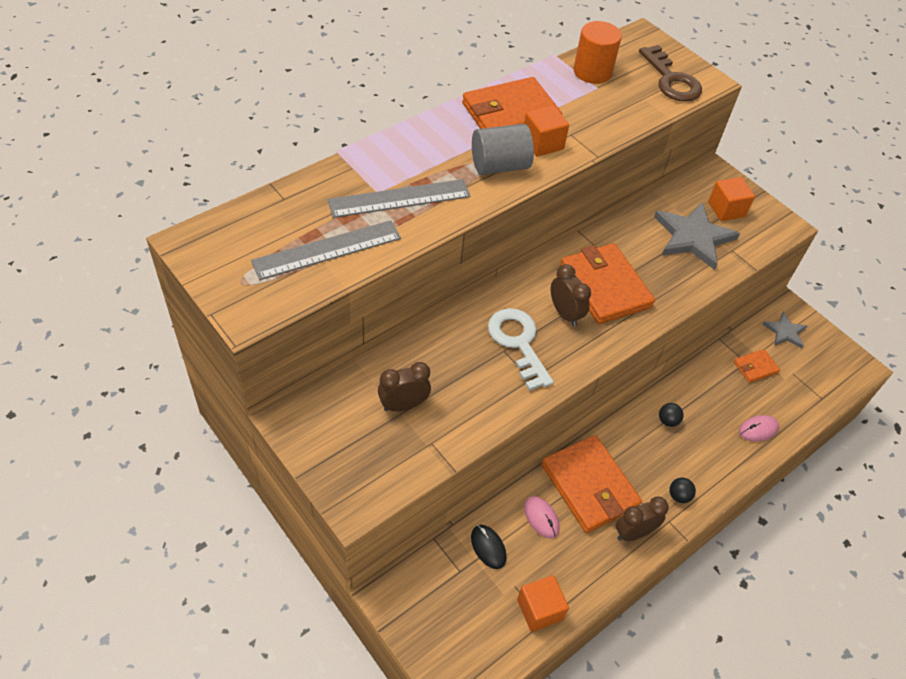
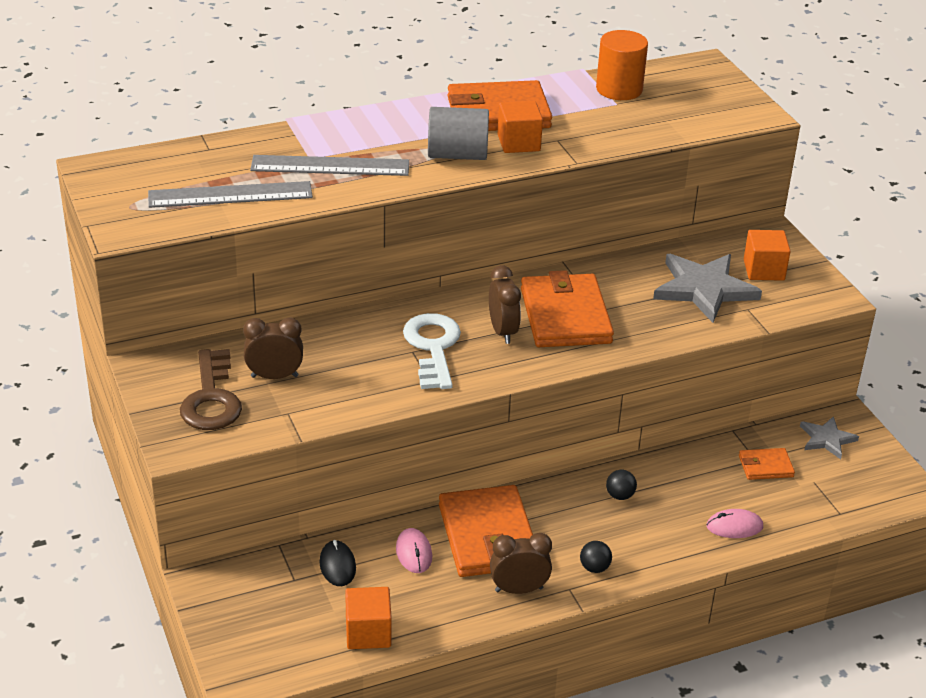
camera: 20 degrees right, 15 degrees down
(671, 80) = (712, 108): brown key -> brown key (211, 398)

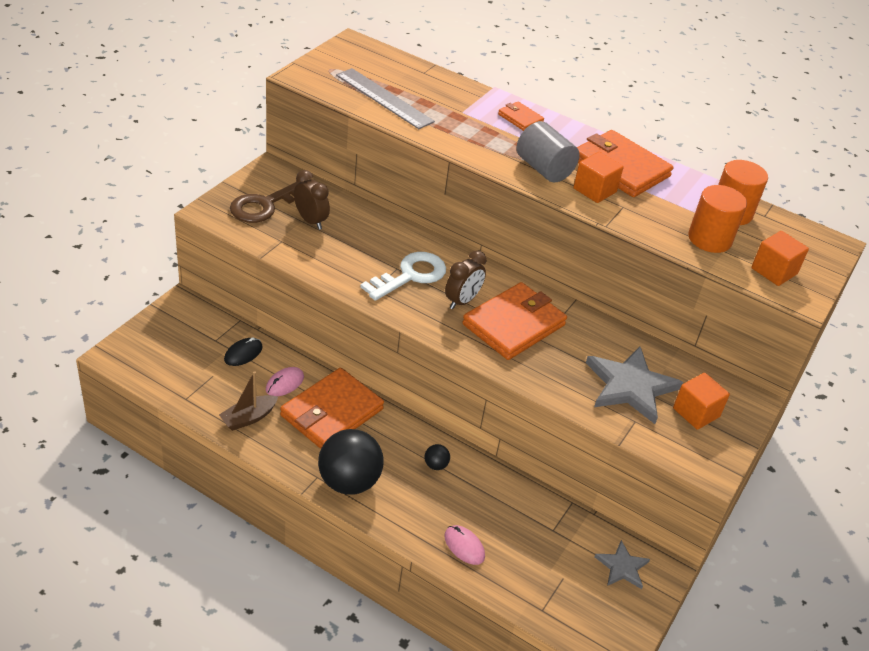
camera: 50 degrees right, 5 degrees up
(330, 166) = (463, 123): grey ruler -> none
(368, 632) = (195, 394): orange cube -> orange cube (774, 271)
(442, 604) = (248, 418): none -> brown boat
(519, 589) = (294, 450): brown clock -> none
(594, 568) = (349, 482): black ball -> black ball, size x2.43
(645, 119) = (709, 239): none -> orange cylinder
(765, 466) = (550, 539): orange wallet -> orange wallet (520, 118)

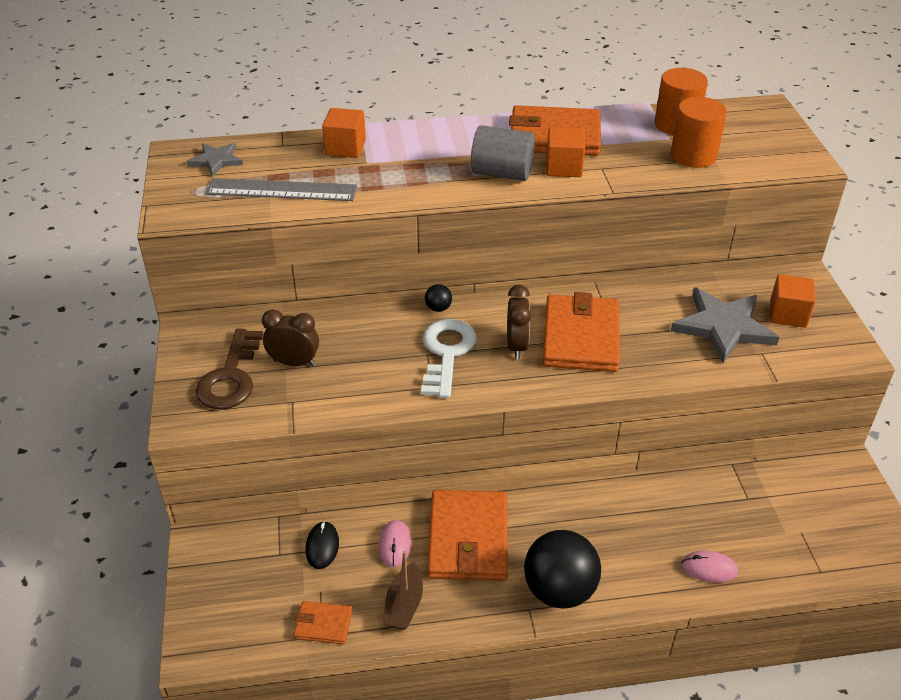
camera: 35 degrees left, 0 degrees up
(436, 465) = (604, 516): black ball -> black ball (438, 308)
(520, 118) = (422, 140): orange wallet -> orange wallet (323, 624)
(622, 567) = (824, 487): grey star -> grey star (216, 160)
(774, 271) = (765, 153): orange cube -> orange cube (345, 148)

